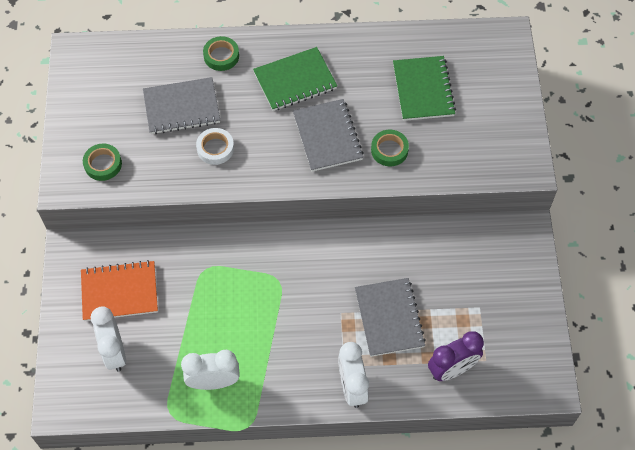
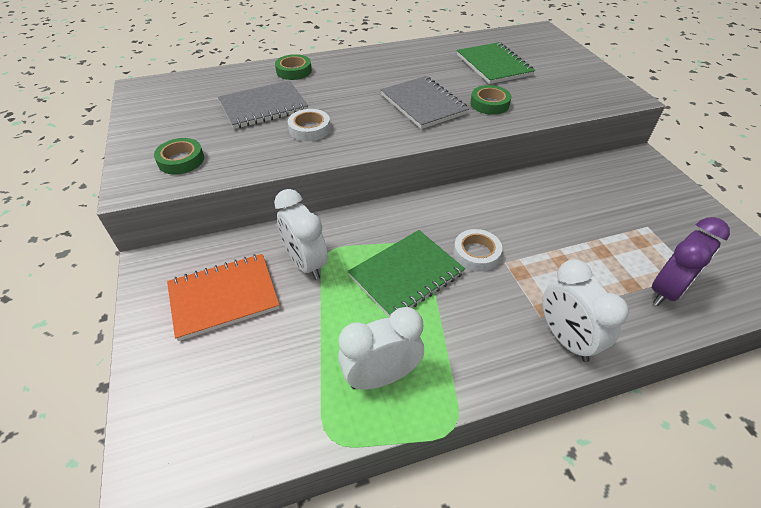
camera: 15 degrees left, 15 degrees down
(114, 352) = (228, 371): white clock -> white clock (306, 263)
(295, 81) = (372, 76): green notebook -> green notebook (406, 275)
(322, 299) = (476, 253): none -> white tape
(389, 318) = (562, 255): grey notebook -> none

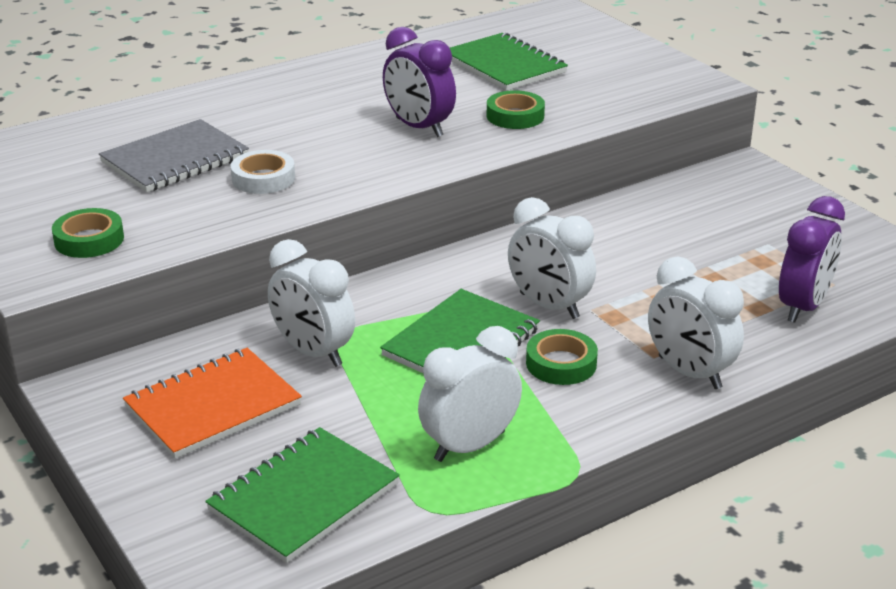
camera: 15 degrees left, 15 degrees down
(246, 400) = (303, 497): none -> green notebook
(294, 71) = (195, 107): green tape -> green tape (561, 363)
(423, 104) = (419, 127): grey notebook -> purple clock
(476, 253) = (549, 306): white tape -> white clock

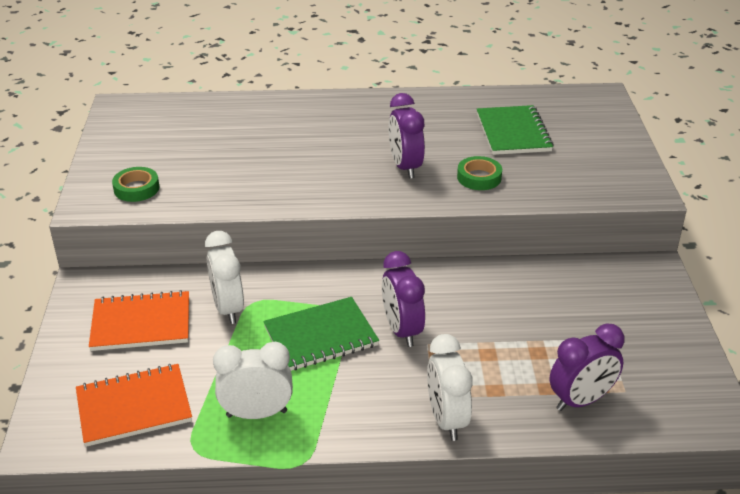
camera: 30 degrees right, 5 degrees up
(175, 160) = (235, 145): grey notebook -> none
(263, 178) = (272, 176): white tape -> none
(303, 497) = (134, 407): green notebook -> orange notebook
(549, 306) = (402, 330): white clock -> purple clock
(561, 363) = (368, 377): green tape -> none

